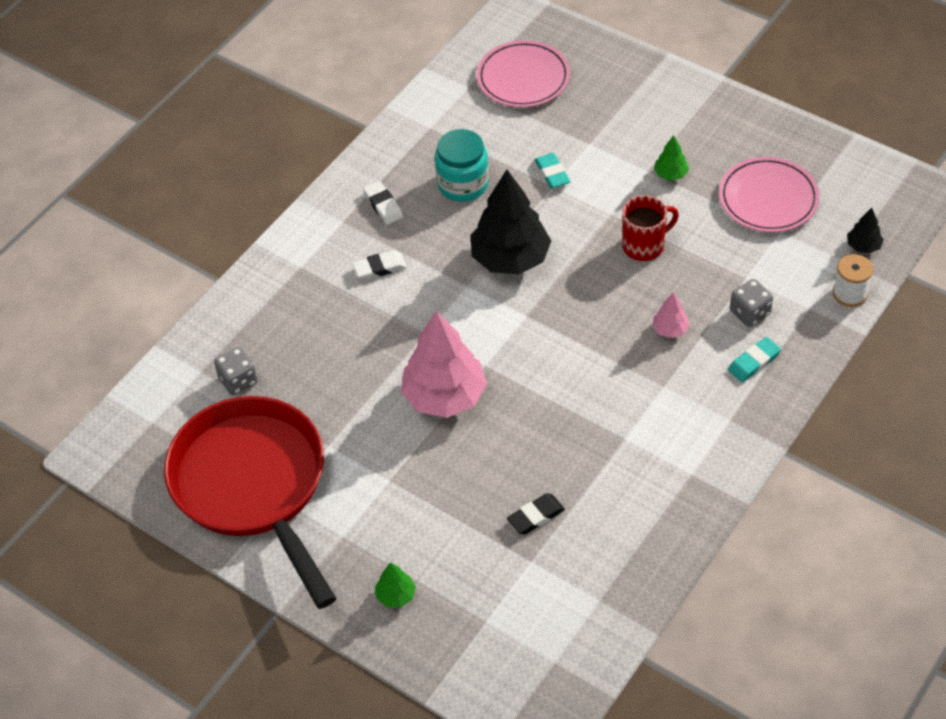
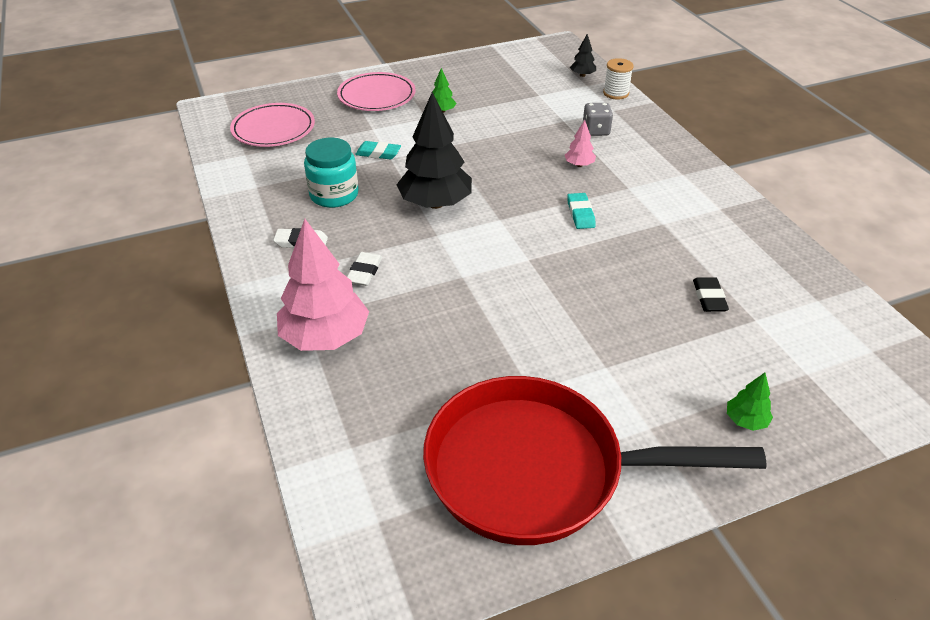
camera: 60 degrees left, 10 degrees down
(238, 380) = (393, 422): grey dice -> none
(444, 396) = (540, 294): pink tree -> pink tree (325, 337)
(644, 245) = (492, 145): red mug -> none
(754, 362) = (640, 146): turquoise eraser -> turquoise eraser (580, 214)
(768, 199) = (507, 88): pink plate -> pink plate (376, 96)

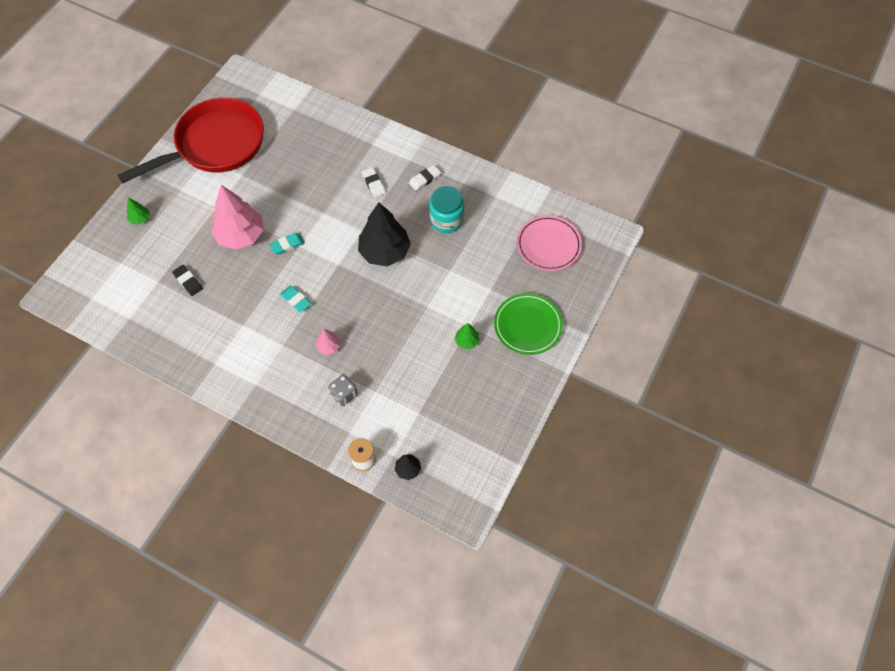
camera: 140 degrees right, 20 degrees up
(325, 337) = (353, 141): pink tree -> pink tree (241, 235)
(376, 96) = (528, 325): pink plate -> green plate
(378, 153) = (461, 269): turquoise eraser -> turquoise eraser (287, 245)

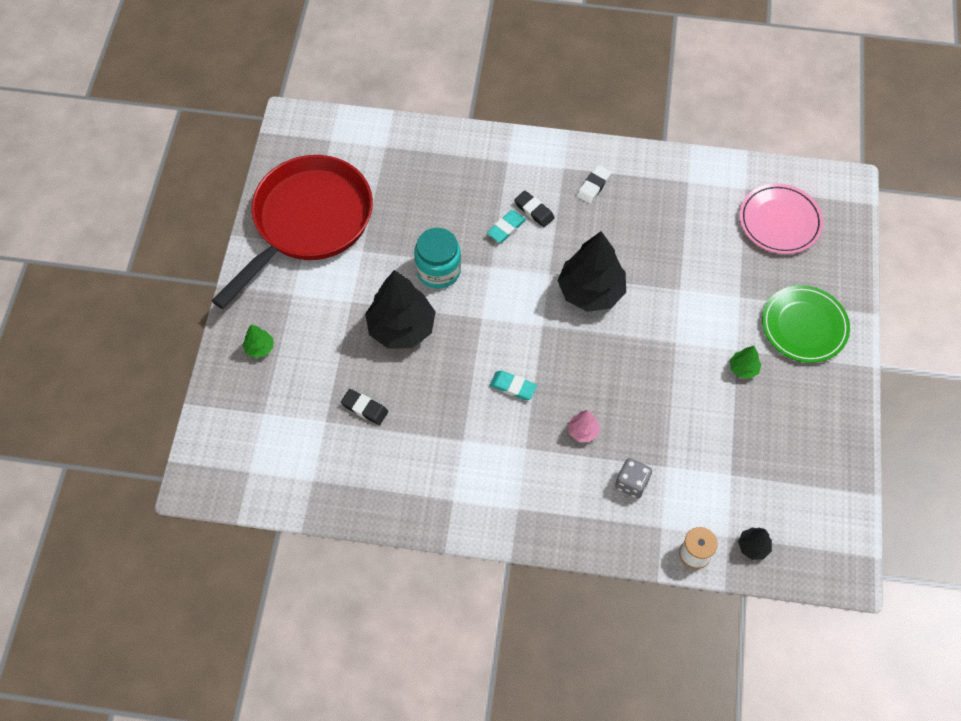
camera: 20 degrees left, 0 degrees up
(241, 235) = (401, 328): pink tree -> black tree
(287, 245) = (466, 321): turquoise eraser -> turquoise eraser (506, 228)
(373, 183) = (534, 210): white eraser -> black eraser
(446, 220) = (645, 228): turquoise jar -> turquoise jar (438, 270)

